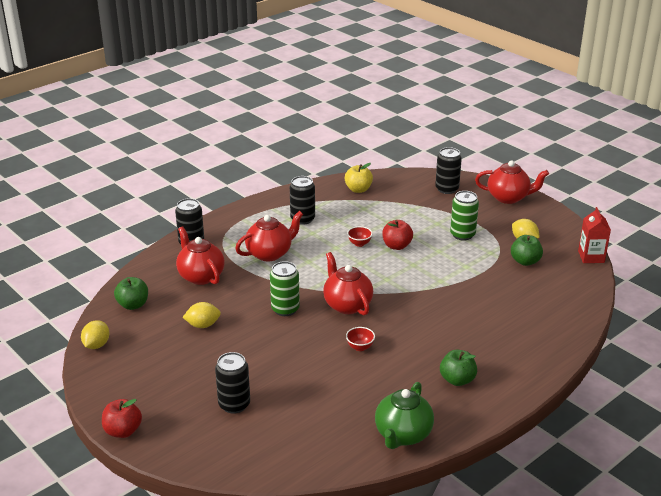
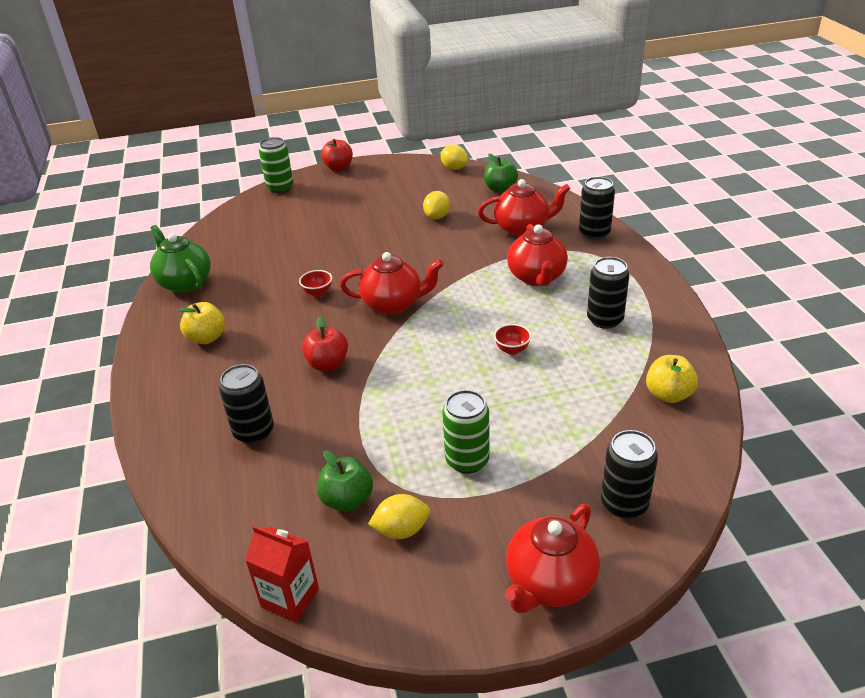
camera: 120 degrees right, 5 degrees up
(234, 404) = (315, 213): black can -> black can (254, 432)
(285, 309) = (421, 264): green can -> green can (280, 188)
(396, 246) = (484, 381): red apple -> red apple (327, 364)
(457, 380) = (207, 338): green apple -> yellow apple

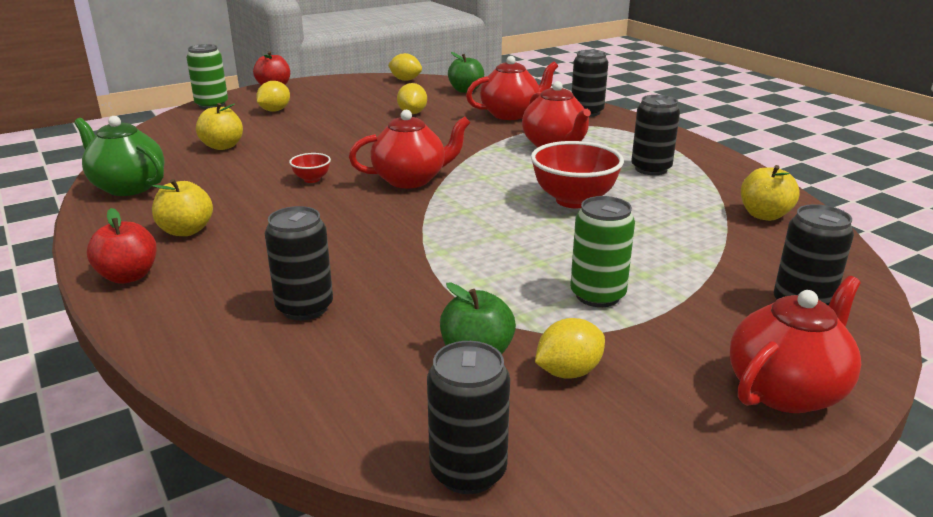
camera: 20 degrees left, 10 degrees down
(268, 243) = (222, 146): none -> yellow apple
(290, 598) = (468, 471): red carton -> black can
(326, 200) = (275, 110): none -> yellow lemon
(327, 364) = (364, 235): red apple -> red apple (128, 276)
(512, 350) = (573, 200): red bowl -> red bowl, size x2.09
(549, 583) = (786, 390): red teapot -> red teapot turned 150 degrees counterclockwise

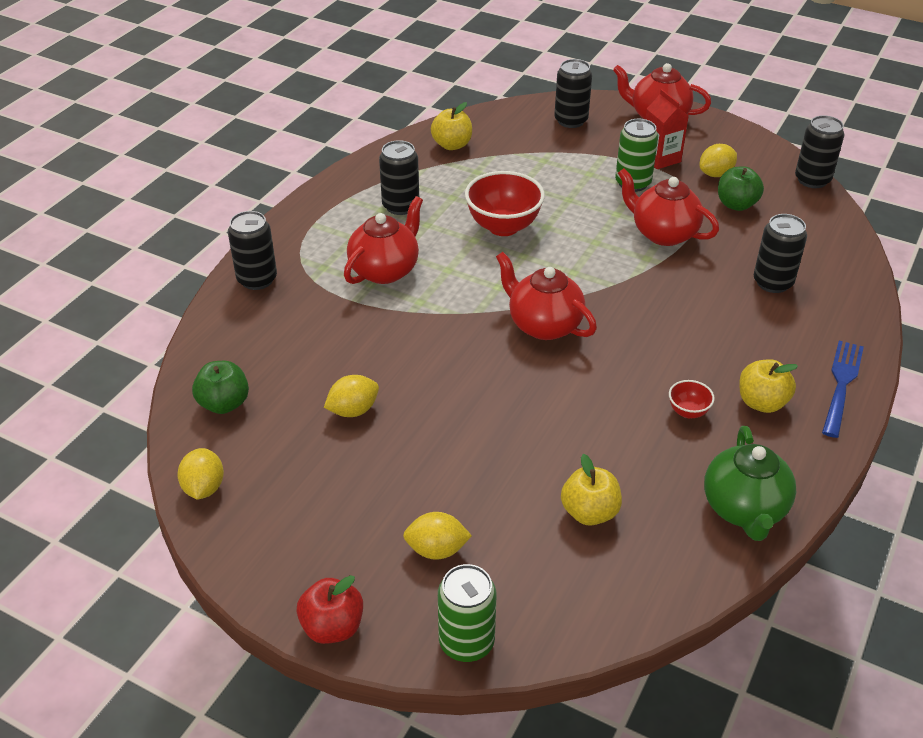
camera: 120 degrees left, 15 degrees up
(128, 276) = (841, 385): red apple -> blue fork
(312, 179) = (602, 387): red bowl -> red bowl (688, 411)
(511, 114) = (303, 330): red teapot -> red teapot (663, 233)
(568, 372) = (715, 174): yellow lemon -> yellow lemon turned 60 degrees counterclockwise
(647, 340) = (660, 158): none -> red carton

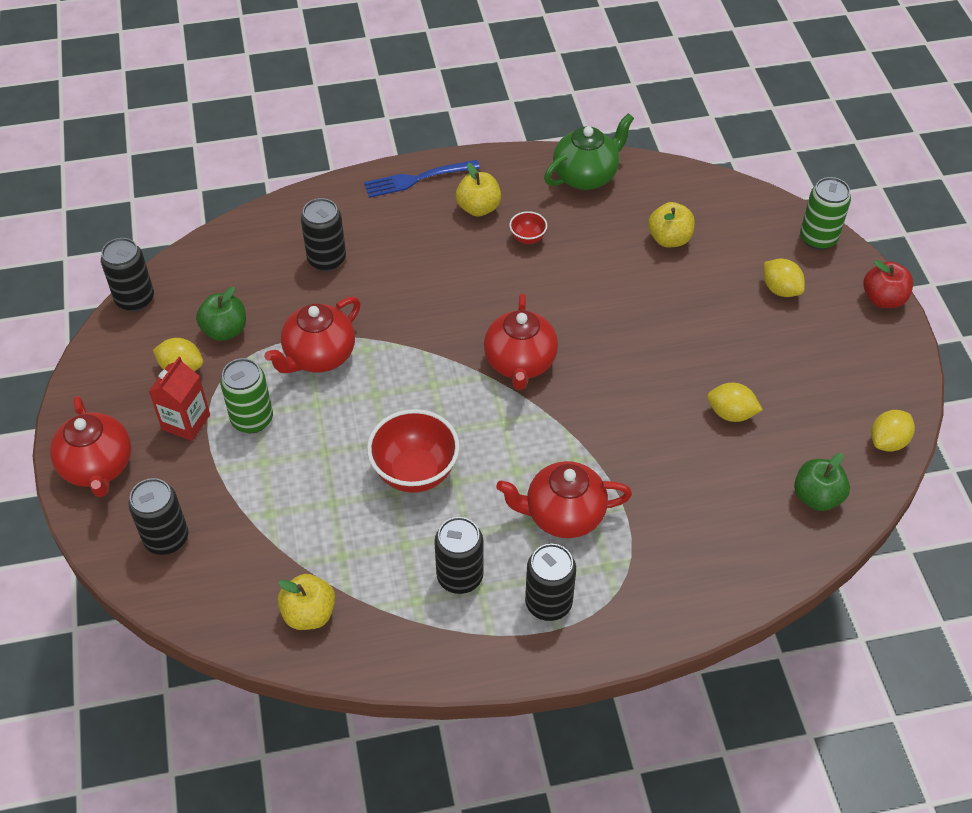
camera: 130 degrees left, 10 degrees up
(257, 279) = (675, 603): black can -> black can (548, 603)
(663, 233) = (319, 356): red teapot -> red teapot turned 45 degrees clockwise

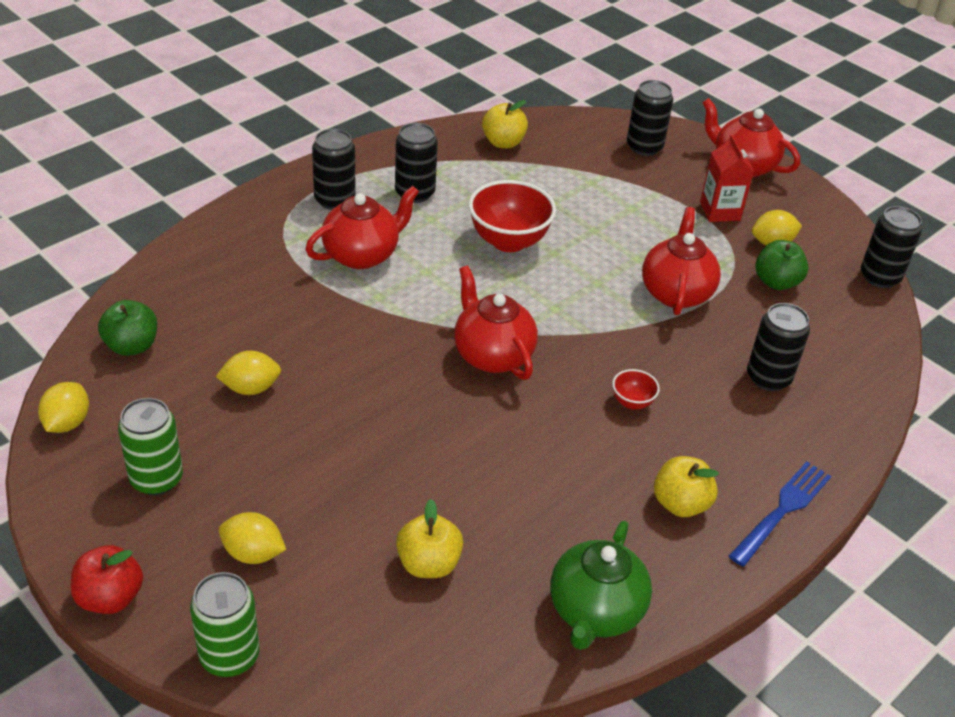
camera: 145 degrees right, 10 degrees down
(252, 419) = (673, 230): green can -> green can (156, 479)
(527, 238) = (594, 490): red bowl -> red bowl (632, 402)

